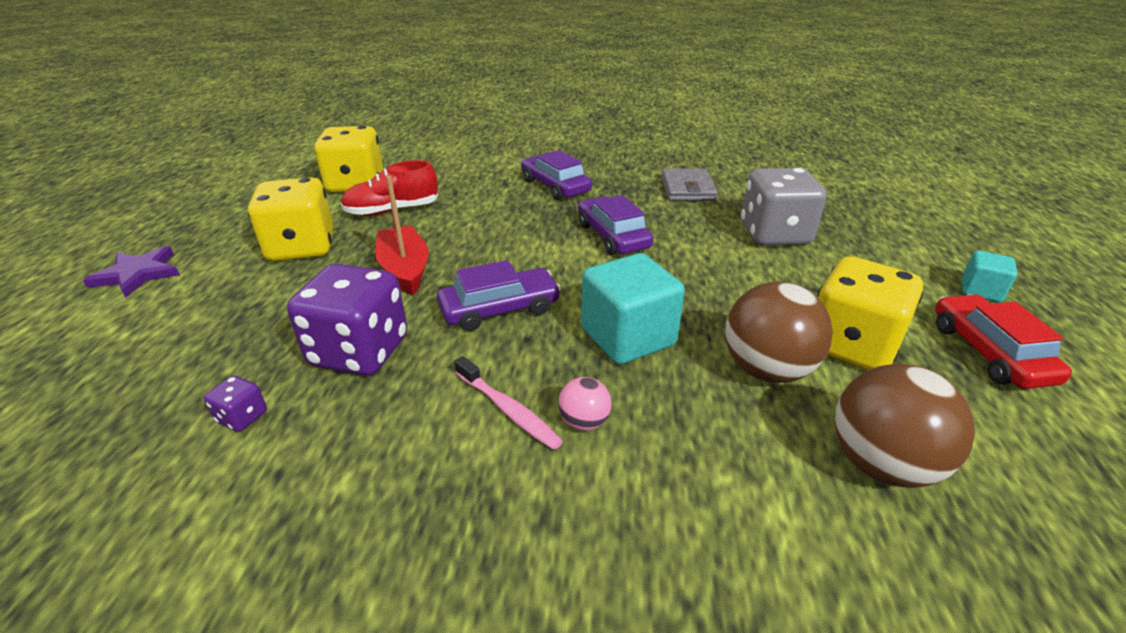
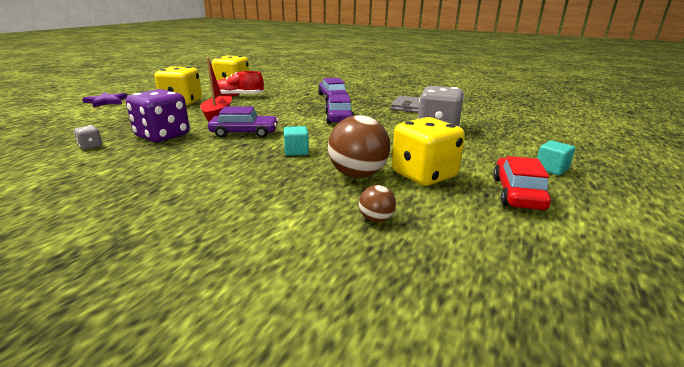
camera: 20 degrees right, 10 degrees down
(242, 417) = (90, 146): purple dice -> grey dice
(508, 410) = (203, 164): pink toothbrush -> none
(584, 422) = (233, 174): pink ball -> none
(628, 337) = (296, 151): turquoise cube -> turquoise cube, size x0.54
(881, 464) = (376, 219): brown ball -> brown ball, size x0.49

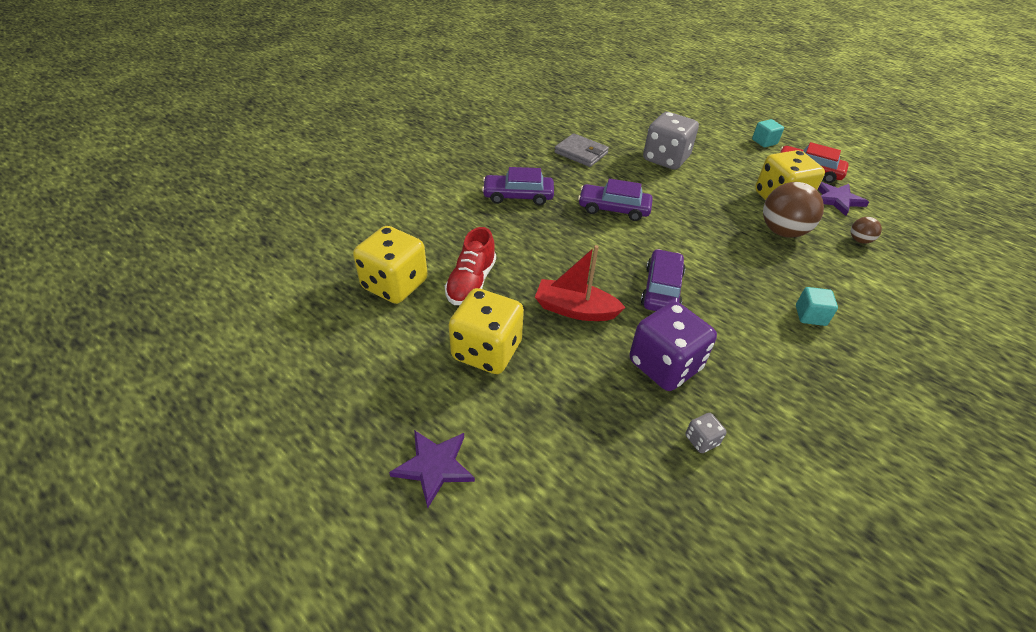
camera: 75 degrees left, 20 degrees up
(296, 151) = (726, 257): turquoise cube -> turquoise cube (810, 315)
(465, 209) = (837, 200): none -> purple star

